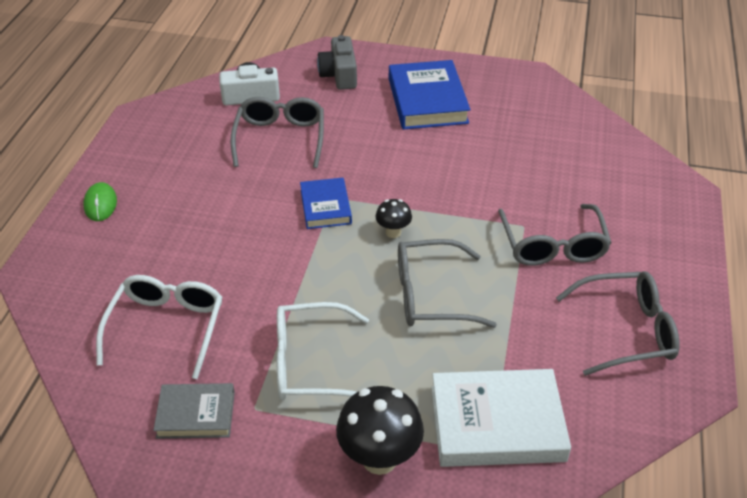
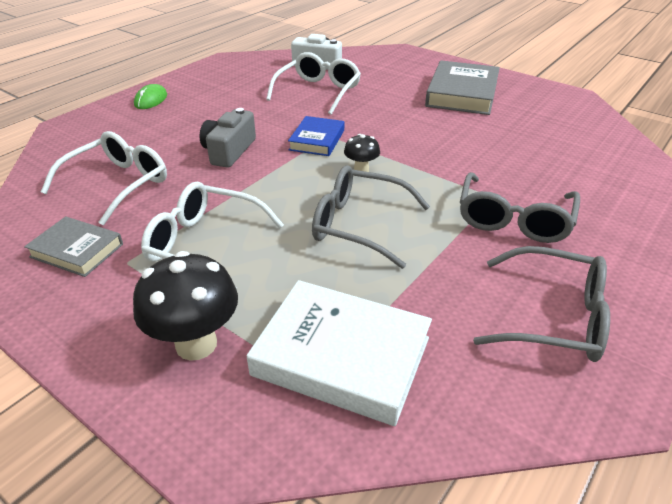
camera: 25 degrees right, 5 degrees down
(280, 139) = (318, 92): grey glasses -> white glasses
(339, 75) = (398, 65): grey camera -> grey camera (229, 151)
(427, 100) = (462, 94): blue book -> grey book

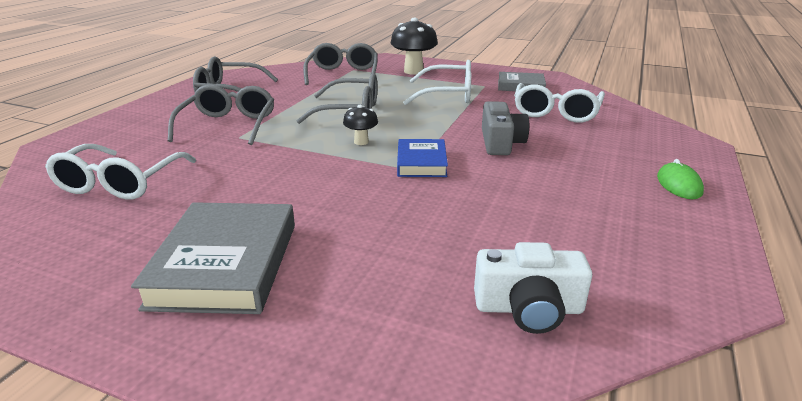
camera: 165 degrees right, 10 degrees down
(318, 92) = (471, 231): white glasses -> white glasses (120, 183)
(341, 356) = (343, 74): white book -> grey glasses

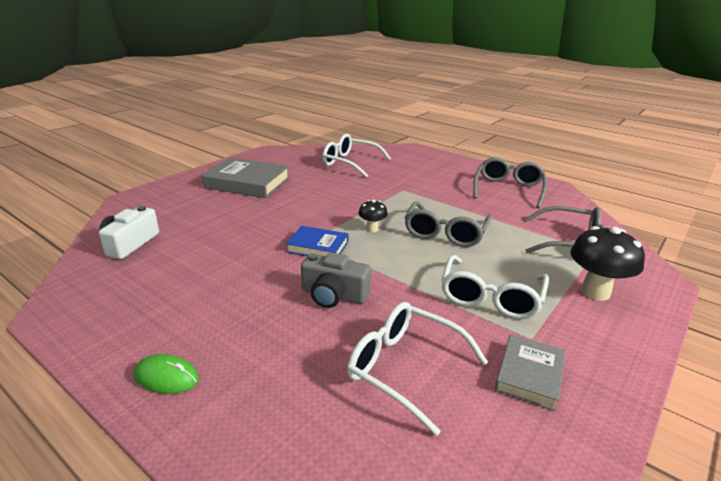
camera: 105 degrees right, 0 degrees up
(228, 126) = (426, 187): grey glasses -> none

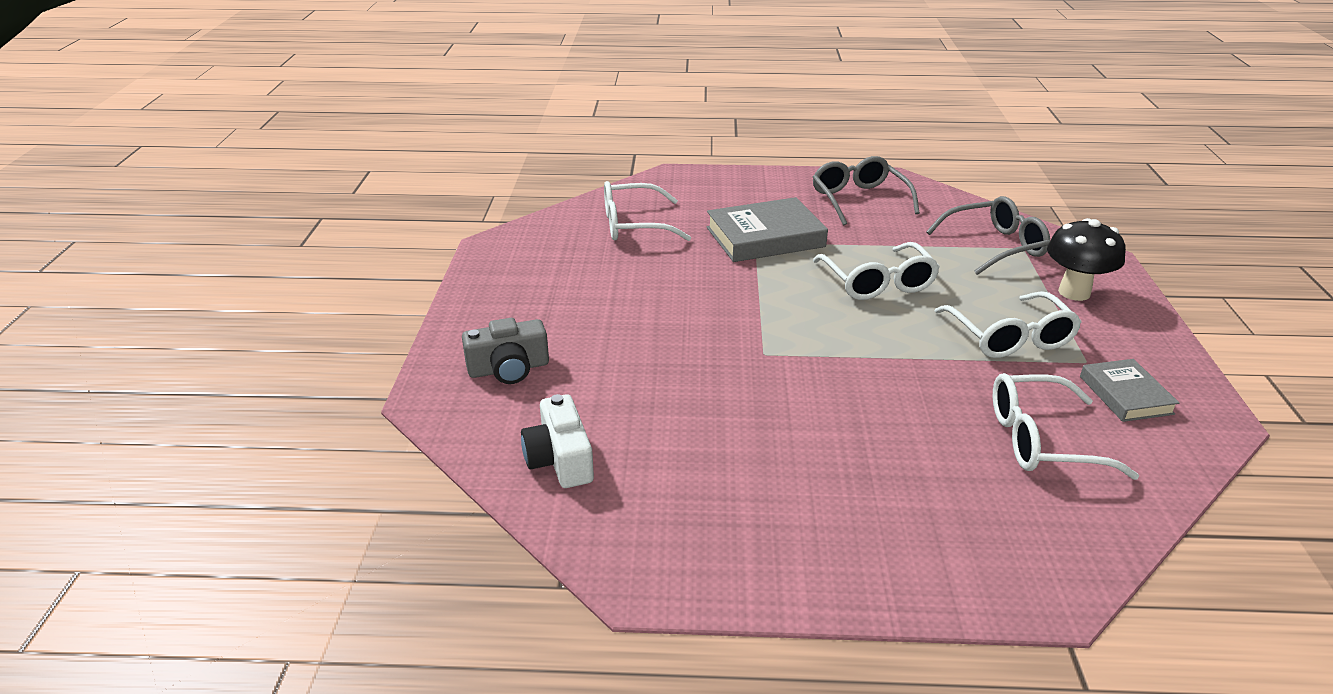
camera: 35 degrees left, 5 degrees up
(166, 377) = (875, 565): green mouse -> none
(247, 183) = (552, 307): grey book -> grey book (765, 237)
(318, 247) = (783, 357): blue book -> none
(333, 295) = (884, 403): grey camera -> grey camera (509, 369)
(372, 229) = (802, 310): black mushroom -> none
(445, 233) = (877, 282): grey glasses -> white glasses

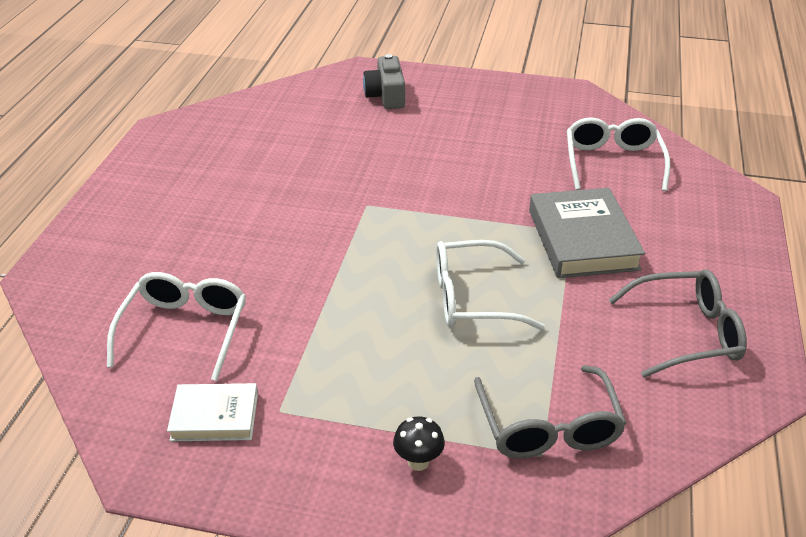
camera: 100 degrees right, 5 degrees up
(560, 459) = (279, 110): white camera -> none
(1009, 337) = (343, 366): white glasses -> none
(1074, 292) = (418, 462): black mushroom -> black mushroom, size x0.54
(1125, 395) = (214, 417): grey book -> white book

